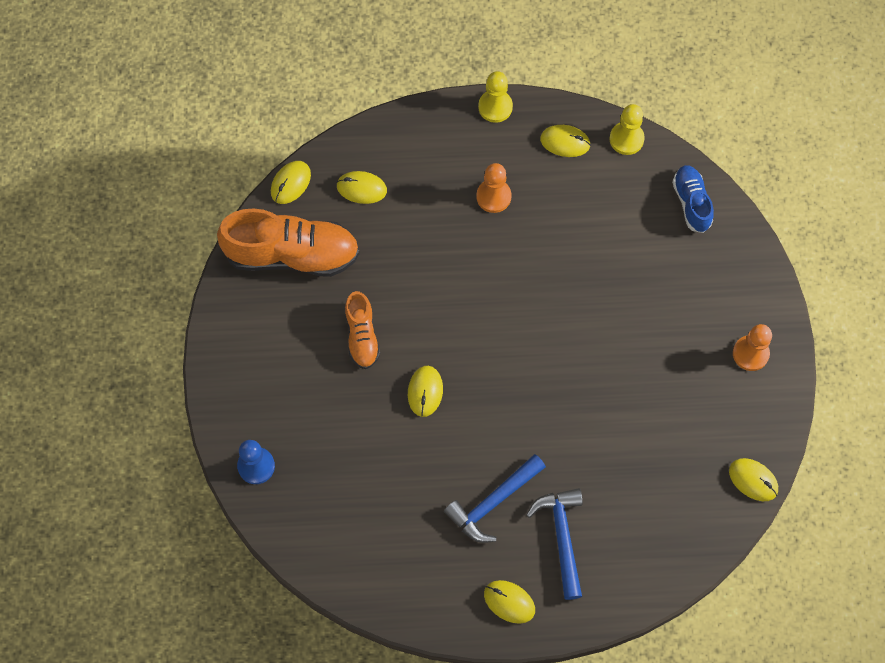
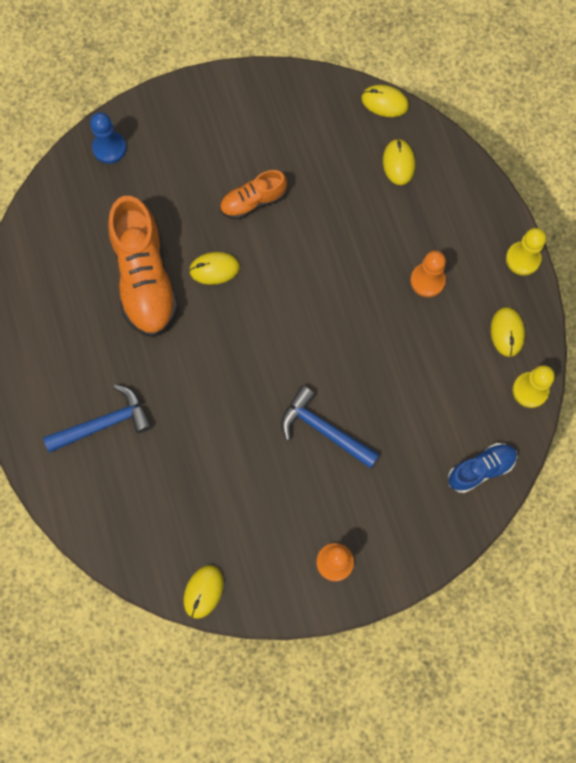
camera: 75 degrees right, 5 degrees up
(292, 254) = (315, 123): orange shoe -> orange shoe (145, 278)
(493, 502) = (123, 354): blue hammer -> blue hammer (324, 430)
(509, 602) = (33, 391): yellow mouse -> none

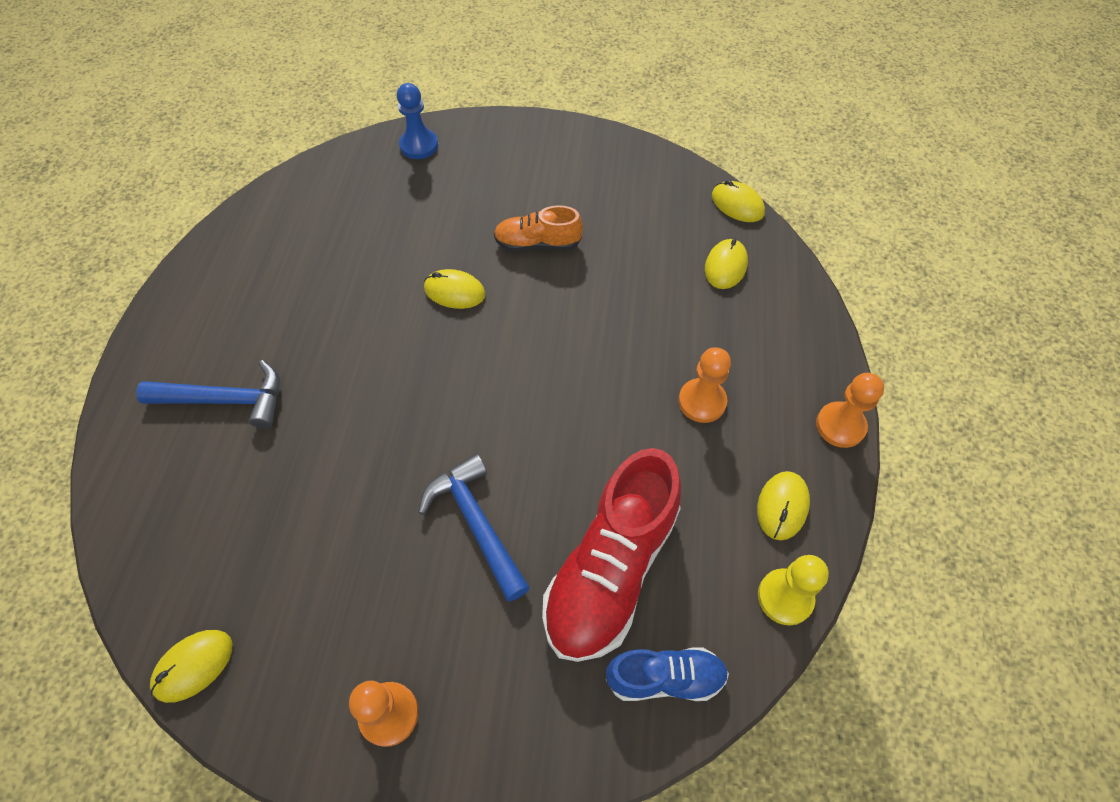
camera: 25 degrees right, 15 degrees down
(145, 278) = (374, 272): orange shoe -> none
(421, 421) = (611, 569): none -> red shoe
(523, 259) = (840, 426): yellow pawn -> orange pawn

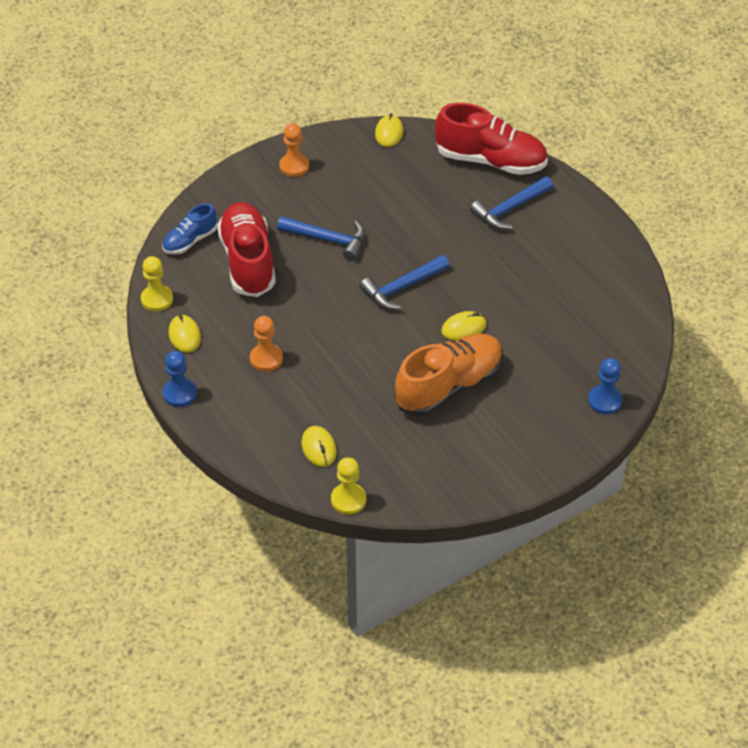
camera: 140 degrees right, 10 degrees down
(146, 493) = (491, 161): none -> red shoe
(463, 384) = (402, 288): none -> blue hammer
(537, 244) = (449, 386): orange shoe -> orange shoe, size x1.85
(737, 204) = (348, 500): yellow mouse -> yellow pawn
(840, 426) = (179, 394): orange pawn -> blue pawn

